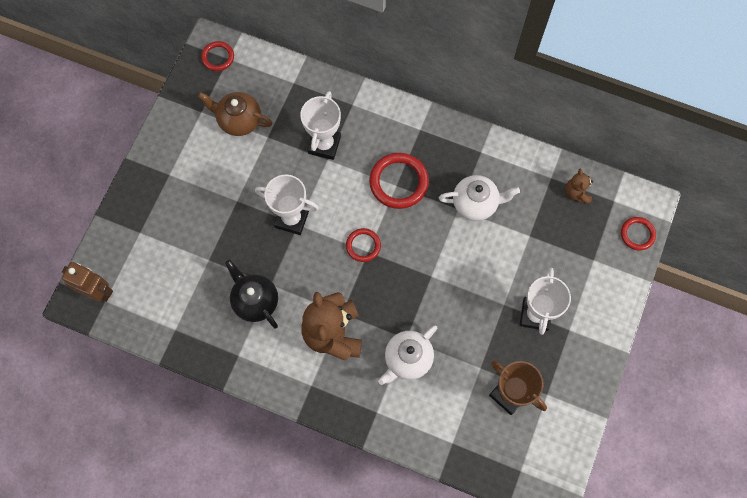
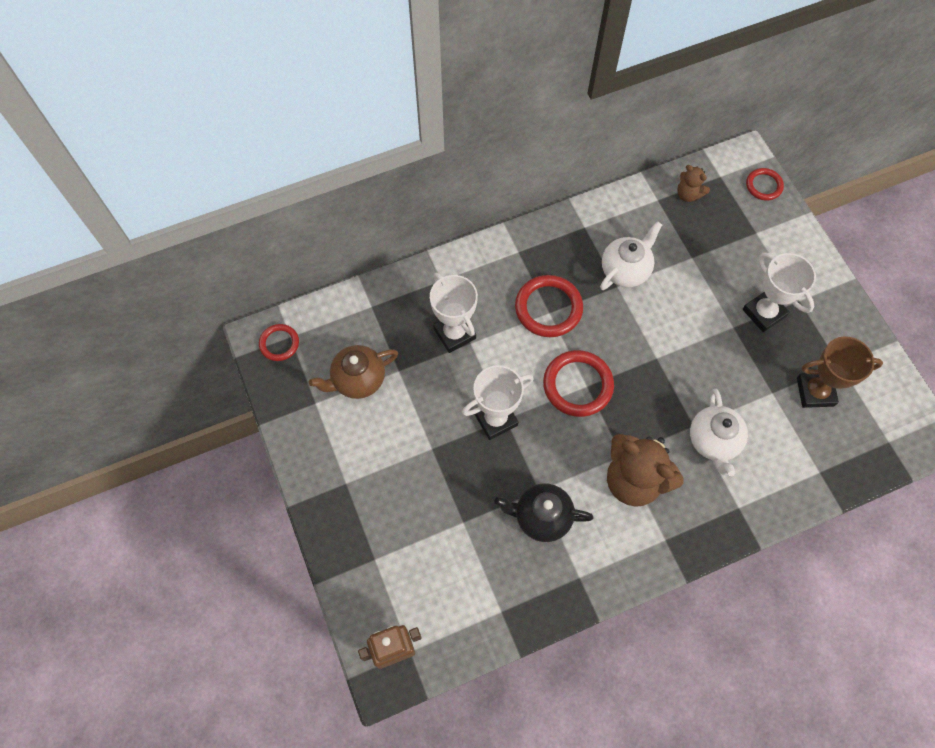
camera: 45 degrees left, 5 degrees down
(363, 246) = (578, 385): red ring -> red ring, size x1.72

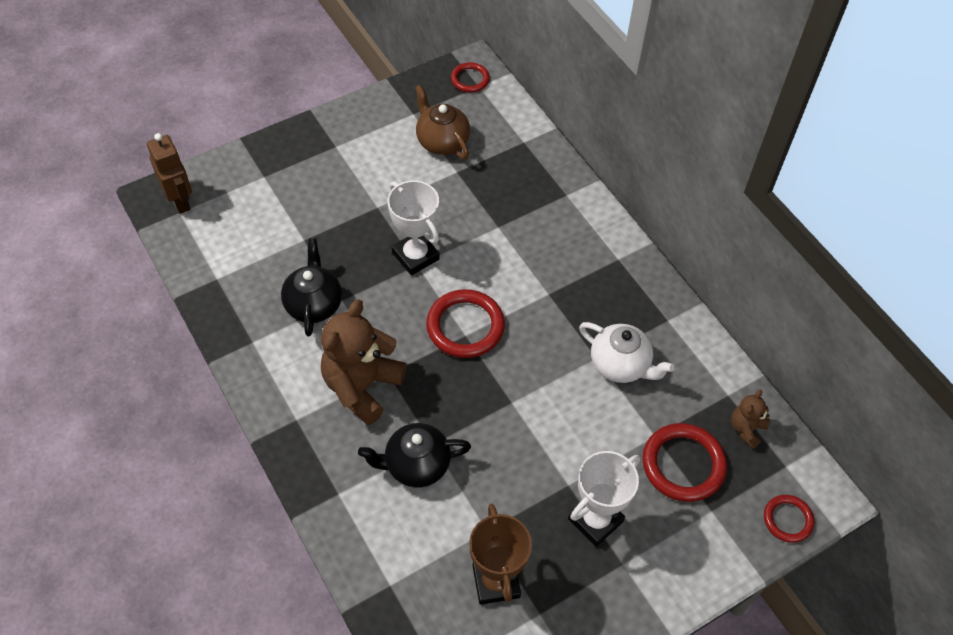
camera: 80 degrees right, 10 degrees down
(454, 333) = (506, 212): white trophy -> none
(548, 308) = (554, 292): red ring -> red ring (683, 464)
(713, 441) = (416, 465): white teapot -> black teapot

